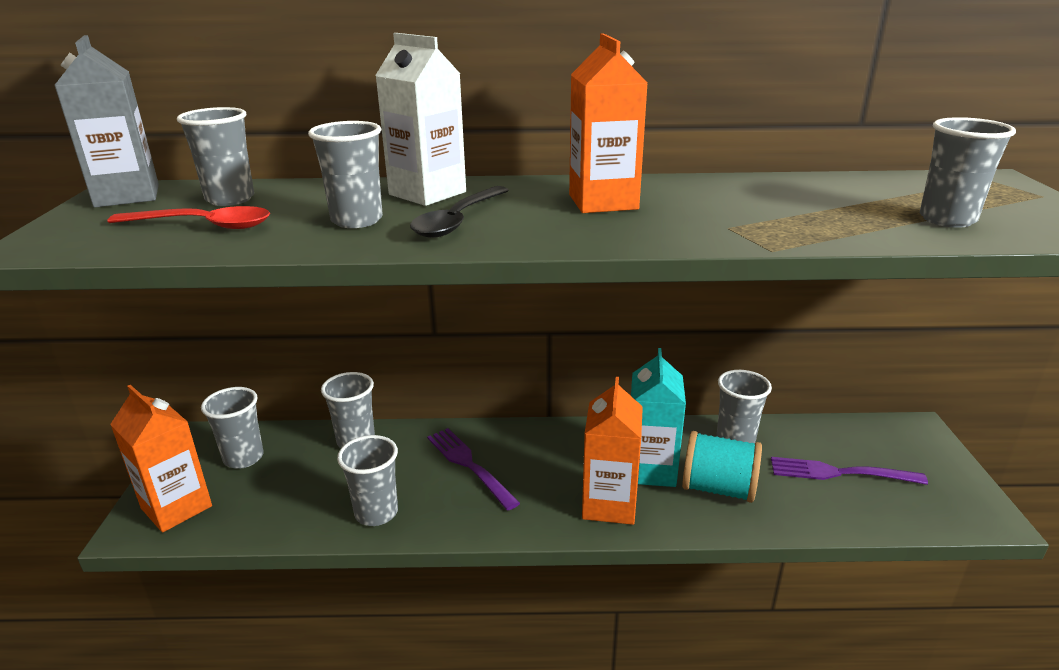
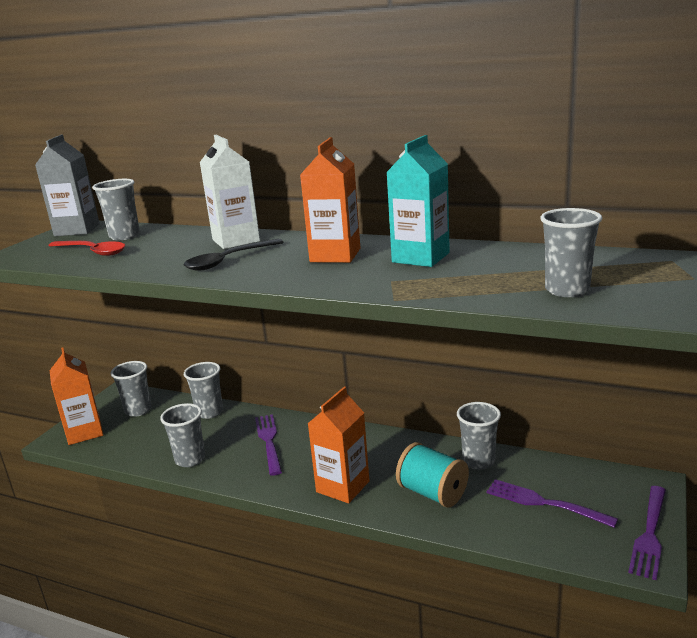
camera: 25 degrees right, 5 degrees down
(357, 220) = (173, 255): grey cup -> none
(650, 470) = (392, 470): turquoise carton -> turquoise carton (420, 257)
(961, 483) = (650, 534): none -> purple fork

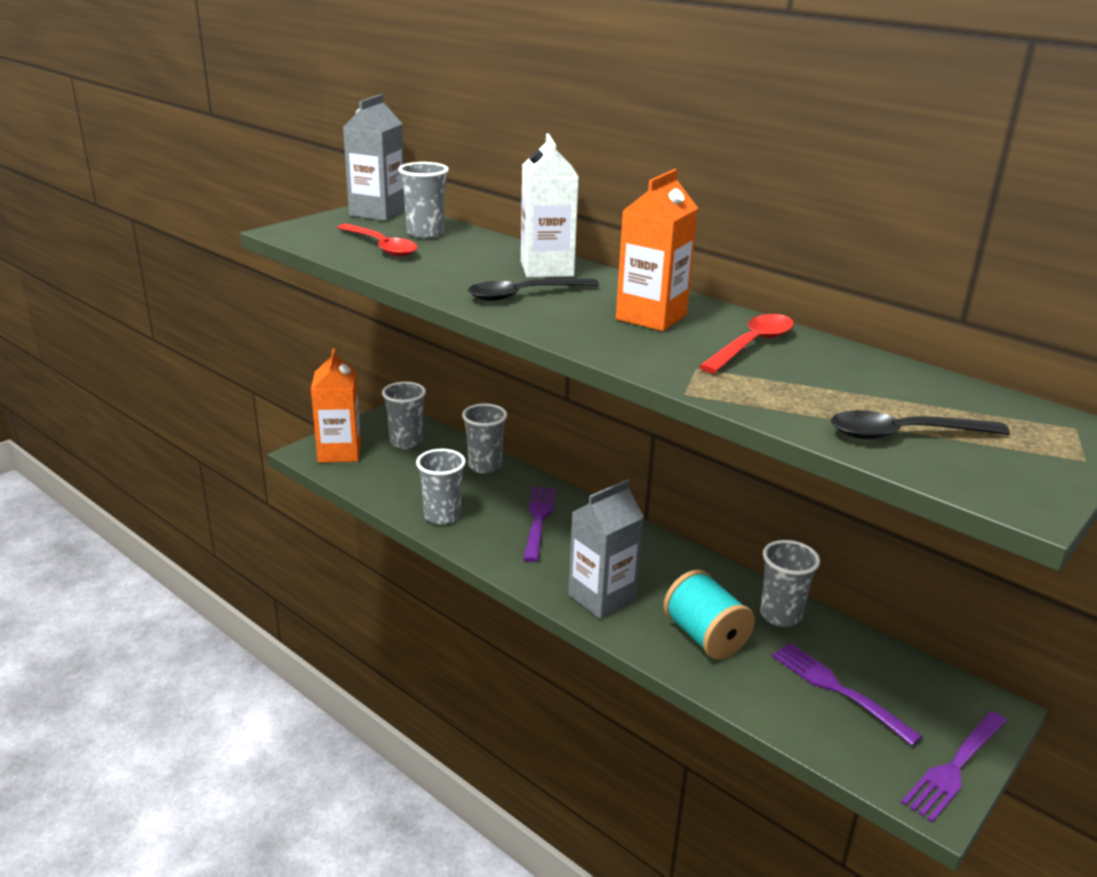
camera: 15 degrees right, 5 degrees up
(343, 486) = (601, 598): orange carton -> grey carton
(420, 257) = (752, 345): turquoise carton -> red spoon
(567, 290) = (904, 434): grey cup -> black spoon

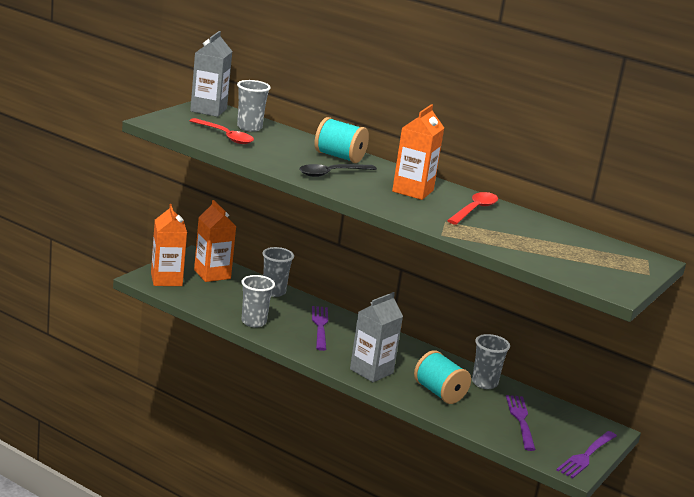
camera: 10 degrees left, 5 degrees down
(406, 442) = (212, 274): grey cup -> orange carton
(547, 269) = (339, 157): white carton -> turquoise spool
(838, 690) = (521, 420): purple fork -> purple fork turned 45 degrees clockwise
(904, 434) = (559, 259): black spoon -> none

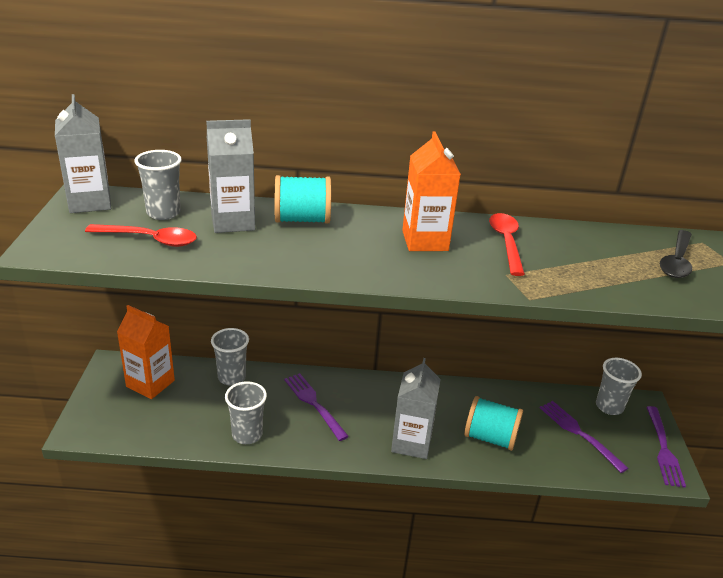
camera: 30 degrees left, 10 degrees up
(166, 279) = (106, 418): orange carton -> none
(289, 144) = (233, 222): none -> grey carton
(331, 173) = (324, 251): black spoon -> black spoon (676, 261)
(484, 383) = (509, 400): grey cup -> grey cup (609, 406)

